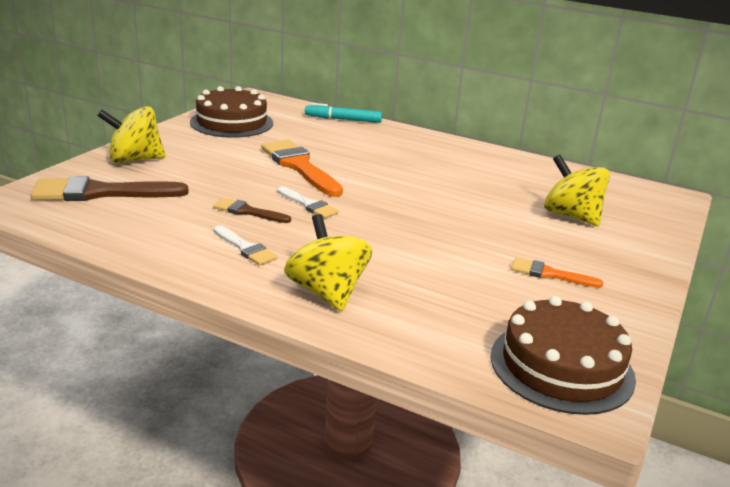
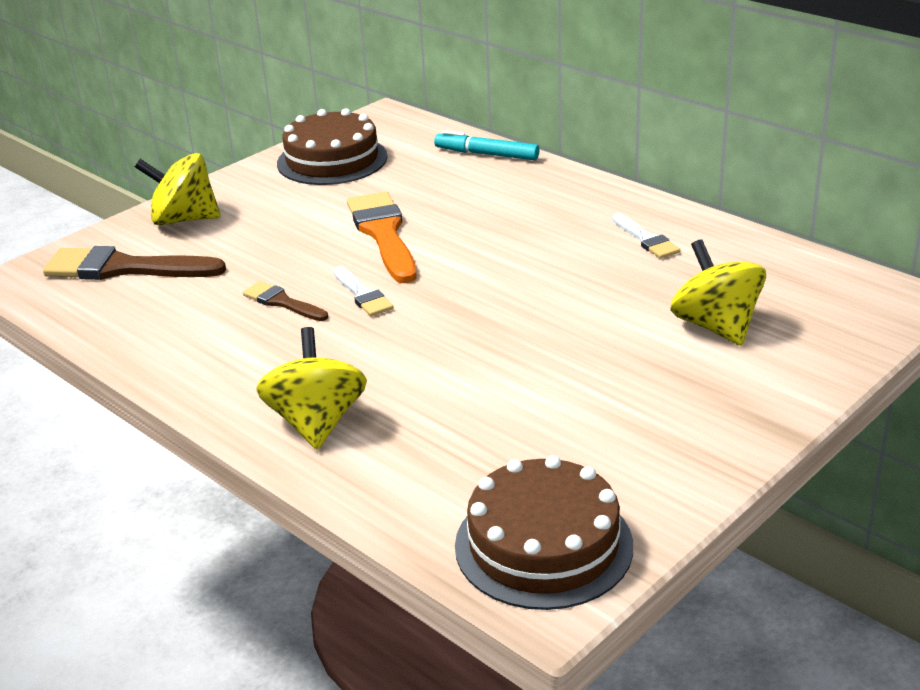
camera: 20 degrees right, 5 degrees up
(245, 248) = (253, 355): white brush -> white brush (646, 239)
(549, 274) = (619, 416): orange brush -> none

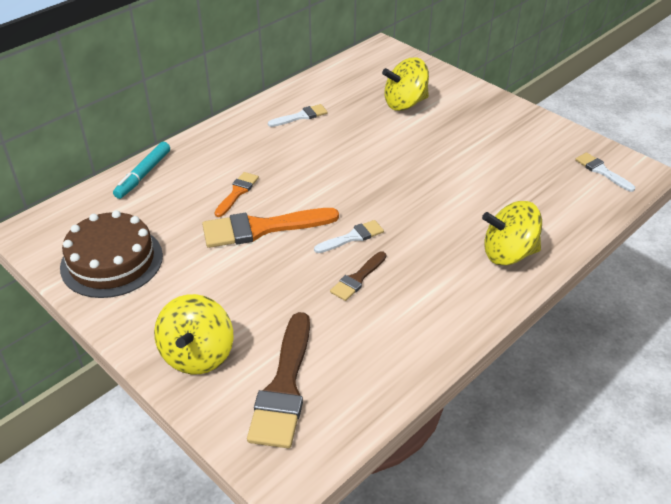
camera: 90 degrees left, 10 degrees up
(455, 212) = (237, 192): none -> orange brush
(543, 545) = (602, 171): brown cake -> white brush

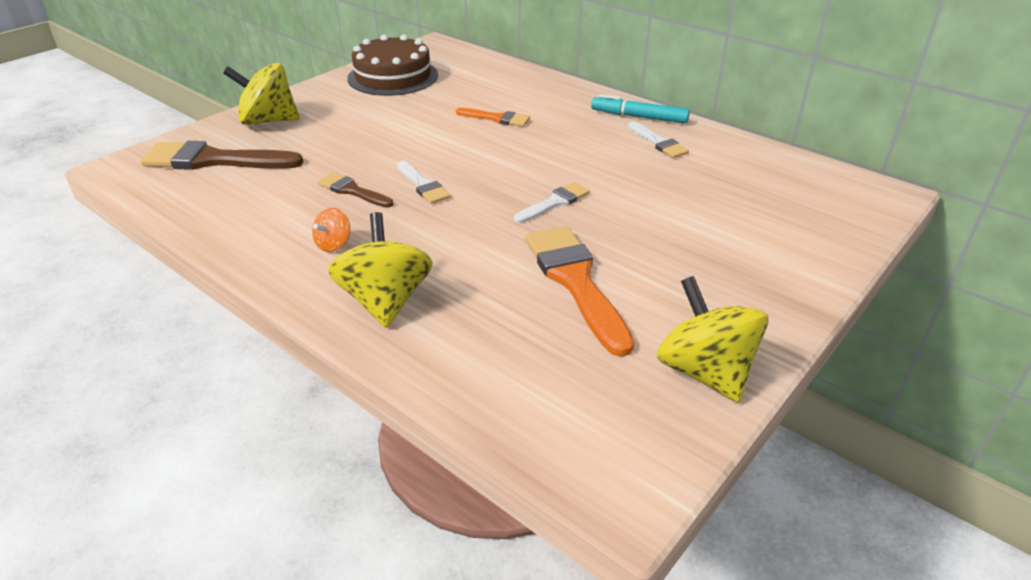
camera: 85 degrees right, 5 degrees down
(143, 175) = (518, 75): turquoise marker -> turquoise marker (639, 117)
(262, 228) = (438, 135): orange brush -> orange brush (575, 281)
(405, 103) = (731, 215): yellow spinning top -> yellow spinning top (704, 372)
(440, 284) = (334, 244): none -> orange spinning top
(602, 171) = (611, 427): white brush -> white brush (554, 203)

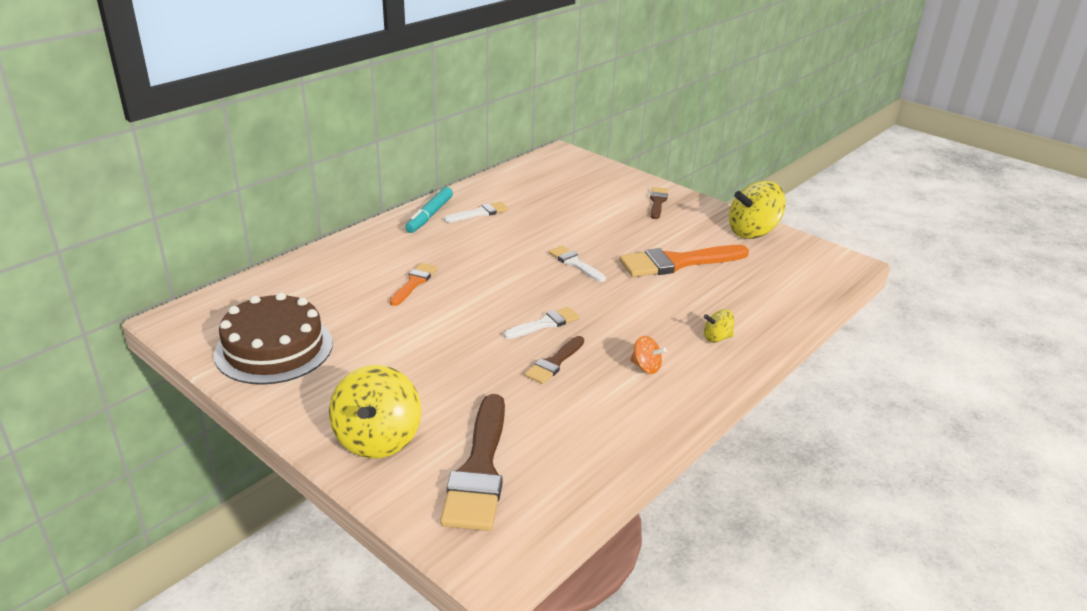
camera: 90 degrees left, 5 degrees down
(385, 301) = (717, 338): yellow spinning top -> yellow spinning top, size x0.49
(766, 274) = (657, 202): none -> brown brush

